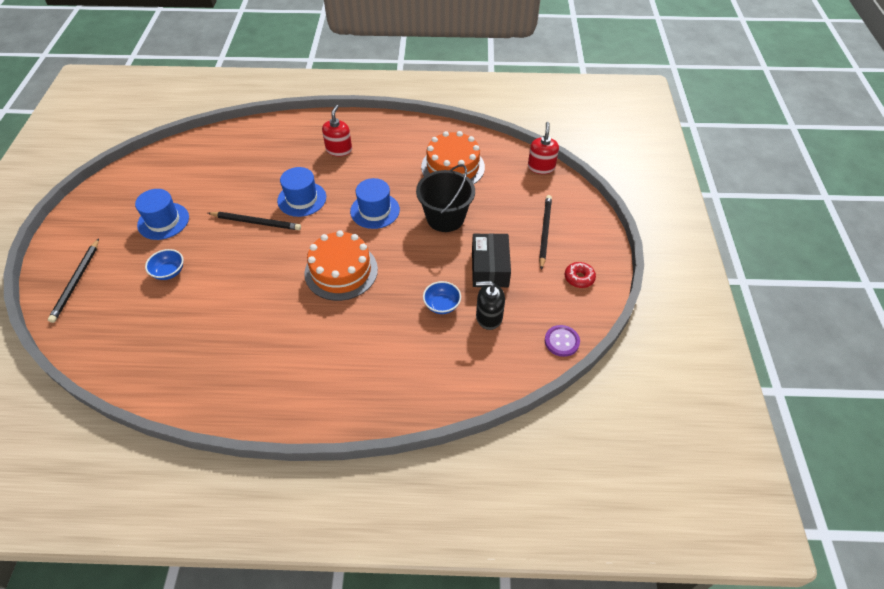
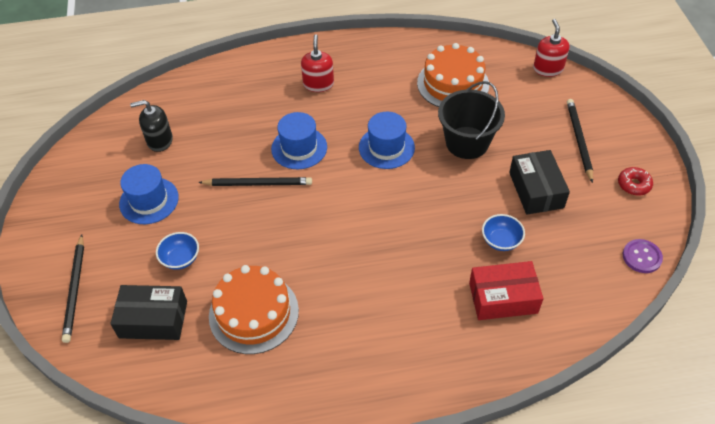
camera: 10 degrees left, 0 degrees up
(127, 317) = (153, 319): none -> black box
(341, 271) = (376, 222): orange cake -> orange cake (254, 313)
(424, 354) = (503, 298): none -> red box
(489, 317) = (556, 244): black soap dispenser -> black soap dispenser (159, 140)

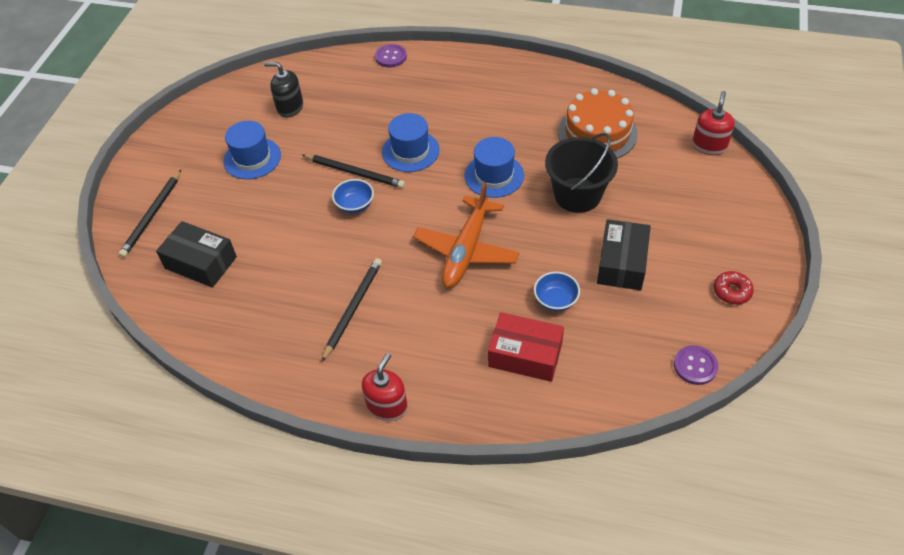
camera: 25 degrees right, 0 degrees up
(180, 259) = (251, 218): blue bowl -> blue bowl (355, 205)
(231, 66) = (391, 57): none -> purple button
(254, 313) = (287, 287): orange cake -> none
(318, 84) = (463, 96): red soap dispenser -> red soap dispenser (387, 406)
(400, 222) = (466, 250): none -> orange plane
(579, 140) = (698, 228): black pencil -> black pencil (353, 309)

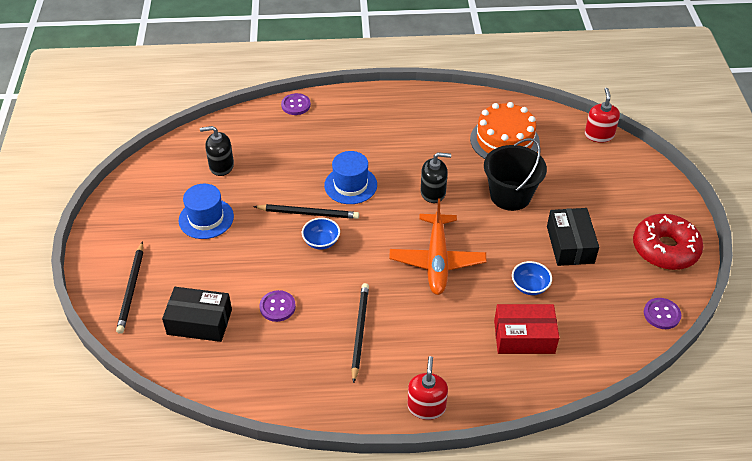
camera: 20 degrees left, 5 degrees down
(282, 264) = (277, 307): none -> purple button
(494, 175) = (433, 192): blue hat -> black soap dispenser
(732, 291) = (665, 249): red donut -> red donut, size x2.09

